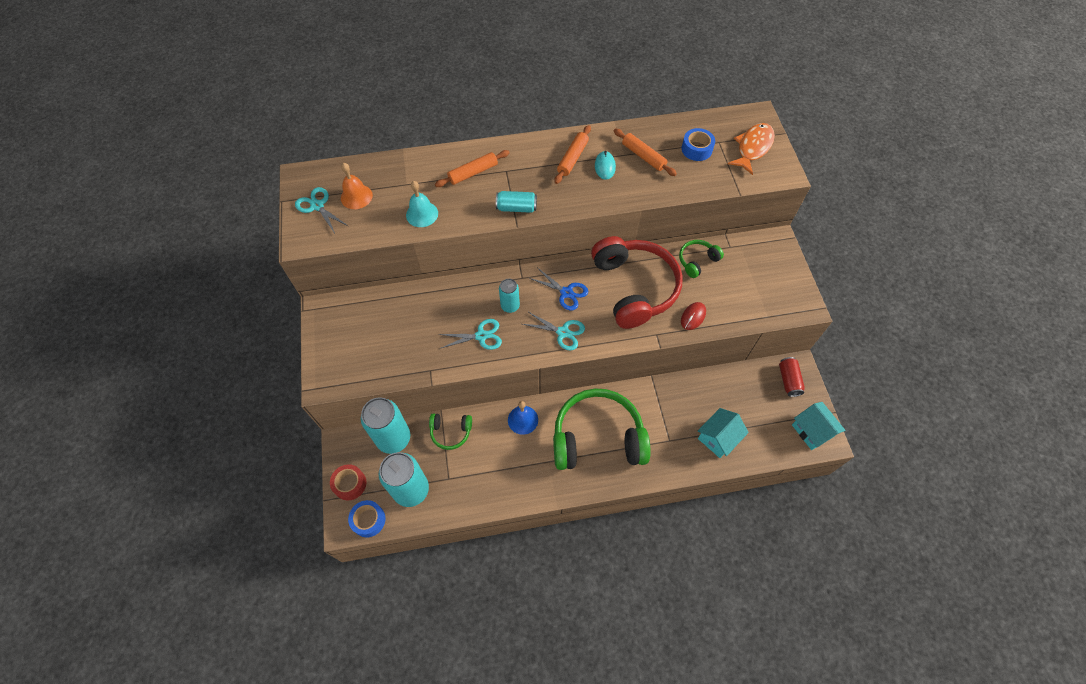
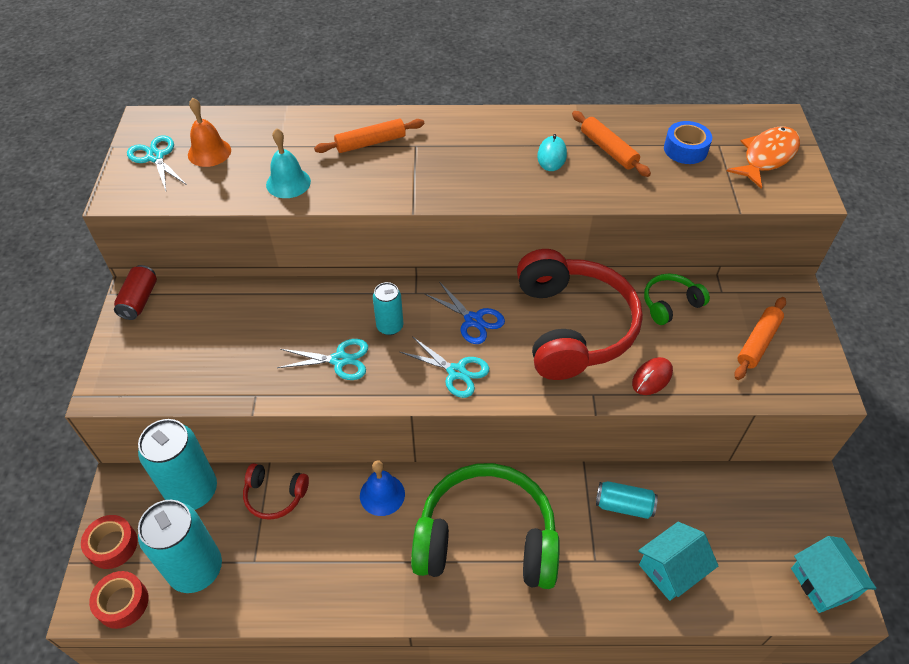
camera: 10 degrees right, 10 degrees down
(368, 520) = (122, 603): blue tape -> red tape
(450, 432) = (275, 495): green headphones -> red headphones
(516, 208) = (418, 190): turquoise can -> turquoise can (624, 505)
(572, 158) = (509, 141): orange rolling pin -> orange rolling pin (758, 342)
(788, 380) = (793, 500): red can -> red can (139, 300)

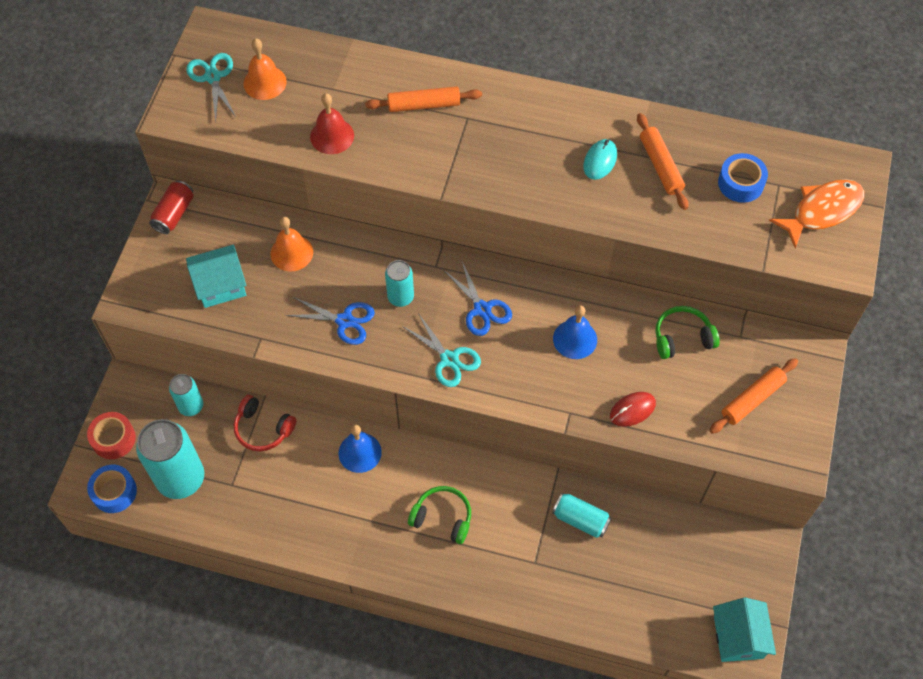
camera: 15 degrees right, 10 degrees up
(122, 603) = (114, 492): red tape -> blue tape
(193, 491) = (191, 406): turquoise can -> turquoise can, size x0.54
(269, 310) = (291, 253): none -> orange bell
(288, 183) = (332, 136): turquoise bell -> red bell
(339, 360) = (344, 321): turquoise scissors -> blue scissors
(486, 539) = (442, 518): green headphones -> green headphones, size x0.46
(571, 327) = (575, 339): red headphones -> blue bell
(671, 569) = (602, 588): turquoise house -> turquoise house (220, 285)

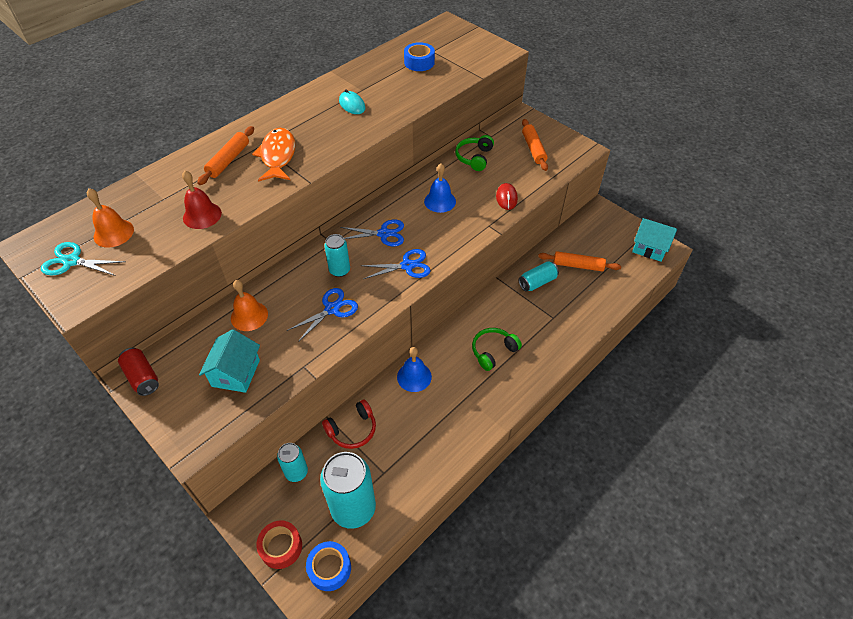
camera: 60 degrees left, 10 degrees down
(449, 359) = (407, 266): turquoise scissors -> blue scissors
(660, 166) = (379, 84): orange rolling pin -> orange rolling pin (578, 265)
(822, 211) = (462, 44): orange fish -> orange fish (278, 156)

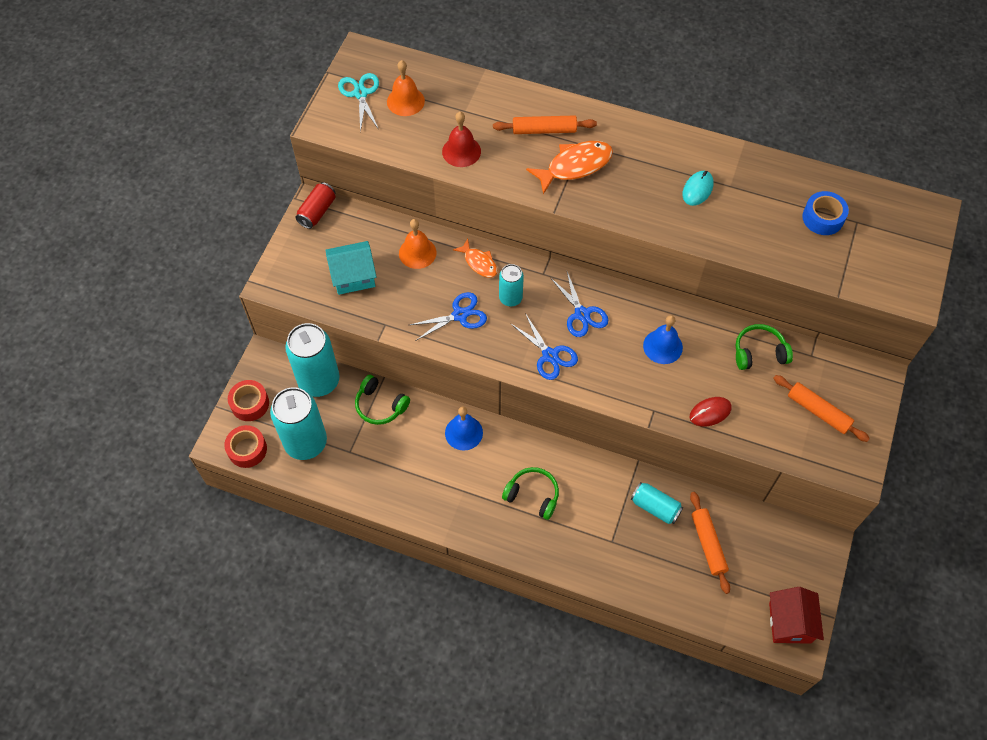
camera: 65 degrees right, 10 degrees up
(291, 278) = (479, 262): none -> orange fish
(296, 472) = (319, 381): turquoise can -> turquoise can, size x1.86
(329, 568) = (247, 449): blue tape -> red tape
(332, 309) = (460, 315): blue scissors -> blue scissors turned 45 degrees counterclockwise
(352, 429) = (380, 405): red headphones -> green headphones
(533, 149) = (818, 411): orange rolling pin -> orange rolling pin turned 75 degrees clockwise
(649, 248) = (790, 622): turquoise house -> red house

